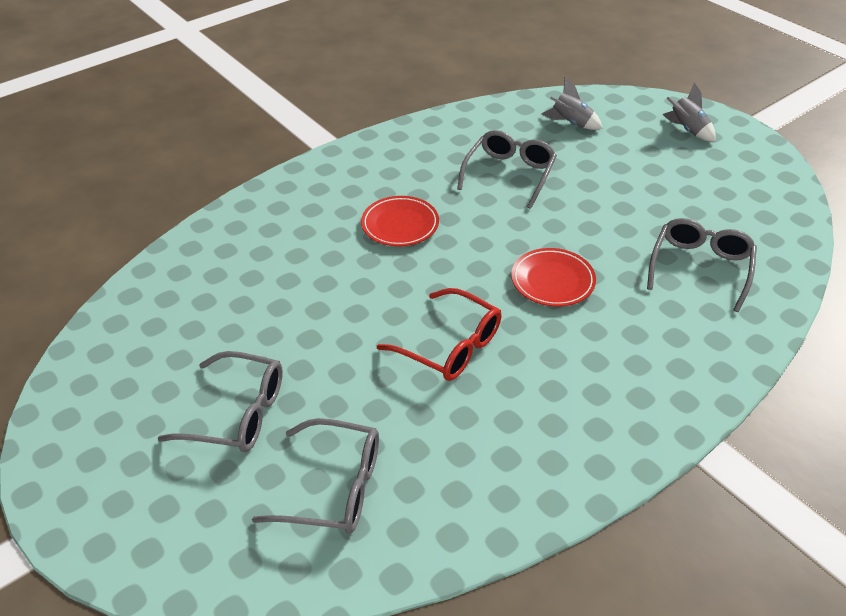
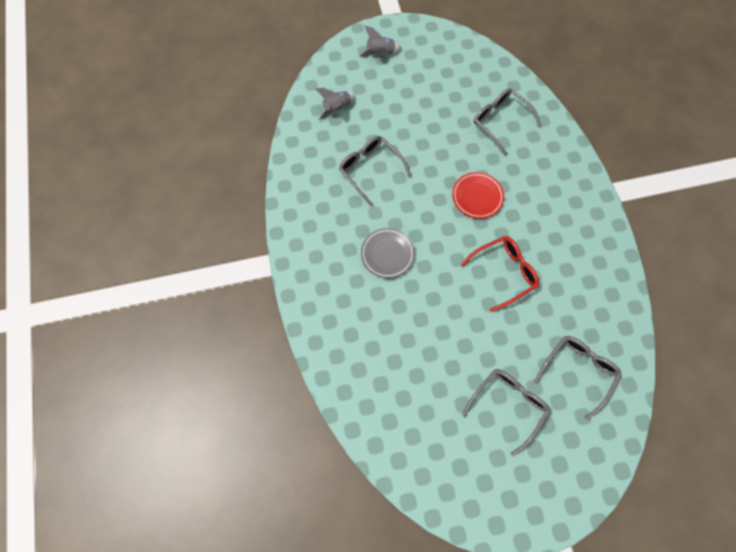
camera: 65 degrees left, 25 degrees up
(400, 225) = (387, 254): red plate -> grey plate

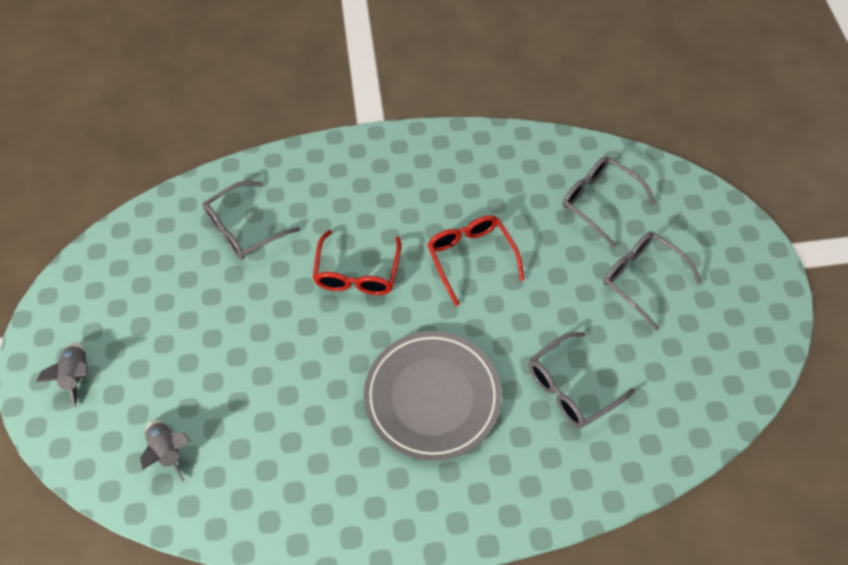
camera: 85 degrees left, 10 degrees down
(370, 169) = (290, 409): grey glasses -> grey glasses (571, 388)
(387, 254) = (432, 397): grey plate -> grey plate, size x1.76
(477, 197) = (357, 273): red plate -> red glasses

